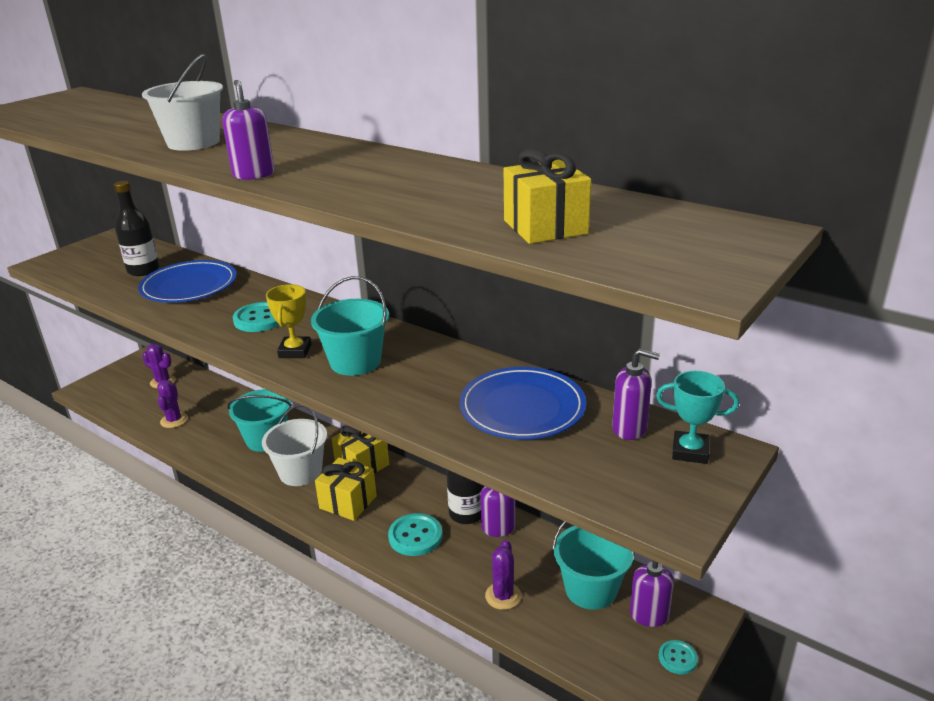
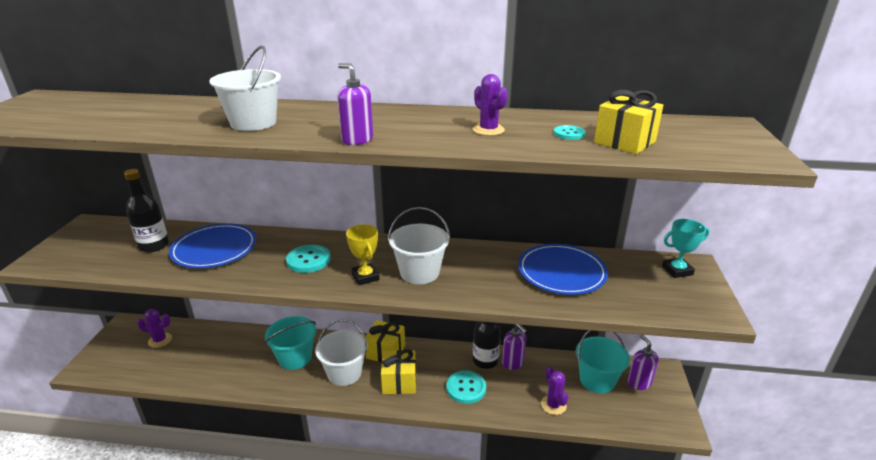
camera: 30 degrees left, 0 degrees up
(174, 420) = (200, 368): purple cactus -> purple cactus (488, 130)
(355, 362) = (419, 272): turquoise bucket -> white bucket
(630, 429) = (633, 267): purple soap dispenser -> none
(677, 658) = (674, 401): turquoise button -> turquoise button (569, 134)

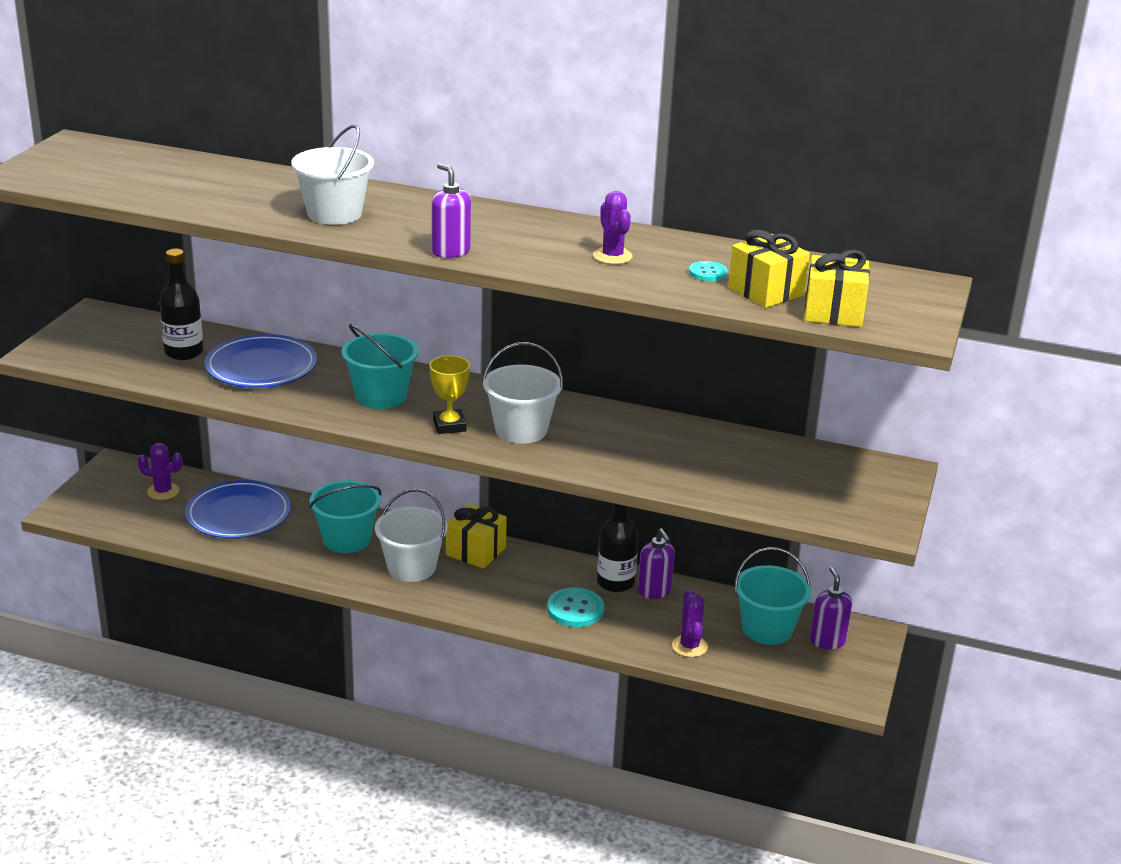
camera: 10 degrees right, 0 degrees up
(308, 260) = (381, 396): turquoise button -> turquoise bucket
(399, 382) = (484, 589): yellow gift -> yellow gift (833, 312)
(561, 272) = (710, 455): blue plate -> blue plate (238, 514)
(677, 270) = (870, 474): turquoise trophy -> none

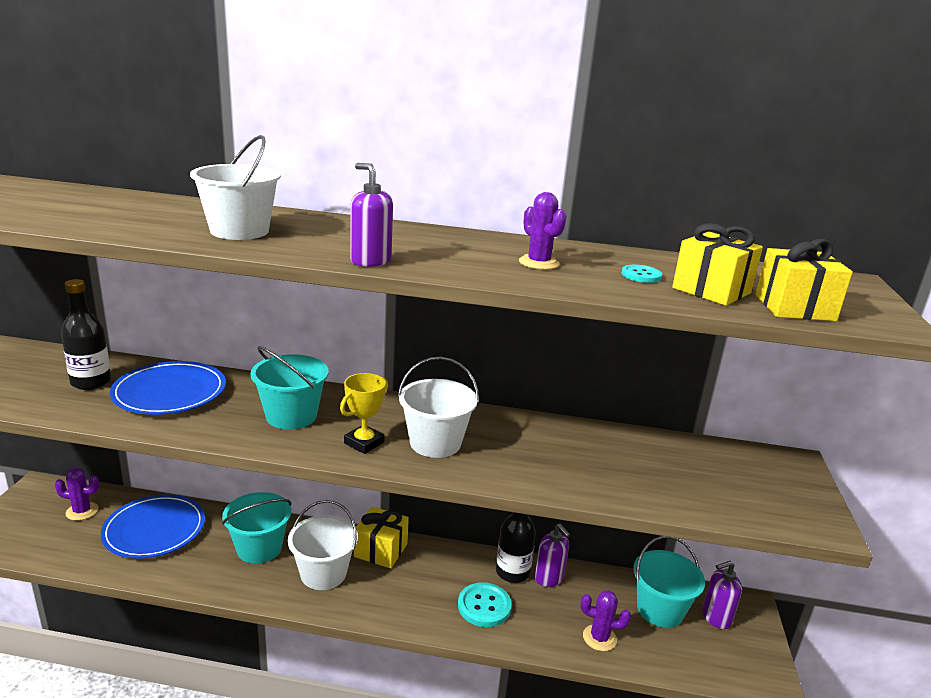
camera: 10 degrees left, 5 degrees down
(449, 425) = (364, 443): yellow trophy -> yellow trophy turned 60 degrees clockwise
(689, 646) = (599, 638): purple cactus -> purple cactus turned 60 degrees counterclockwise
(827, 641) = (716, 617): purple soap dispenser -> purple soap dispenser turned 90 degrees counterclockwise

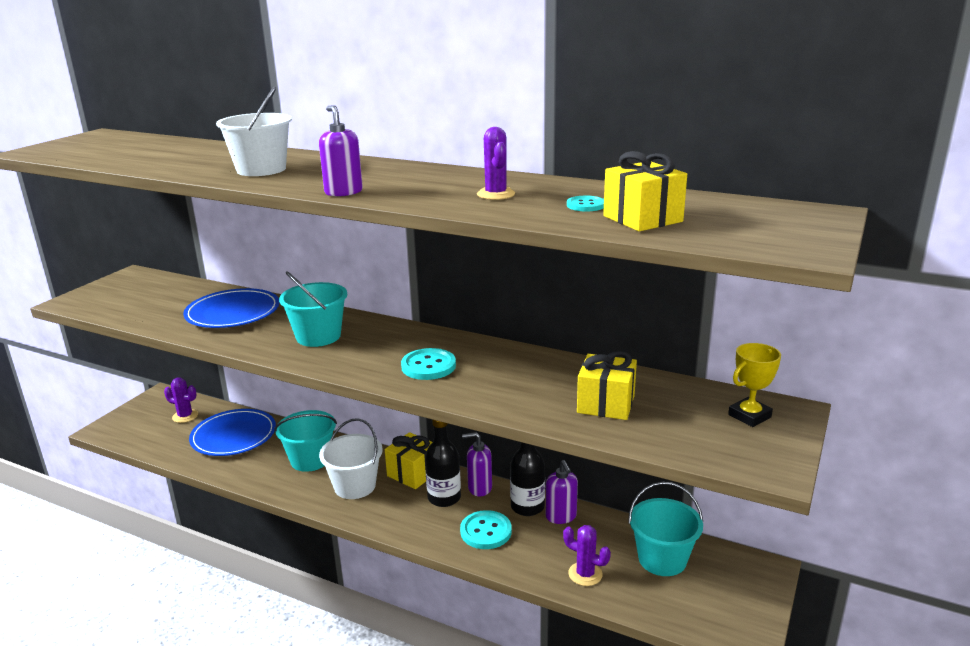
camera: 20 degrees right, 0 degrees up
(91, 382) = (178, 302): black bottle -> black bottle (444, 498)
(364, 443) = (366, 361): yellow trophy -> yellow trophy (749, 416)
(435, 443) = (428, 366): white bucket -> turquoise button
(716, 617) = (720, 575): purple soap dispenser -> purple soap dispenser (479, 488)
(794, 308) = (713, 235): yellow gift -> yellow gift (606, 404)

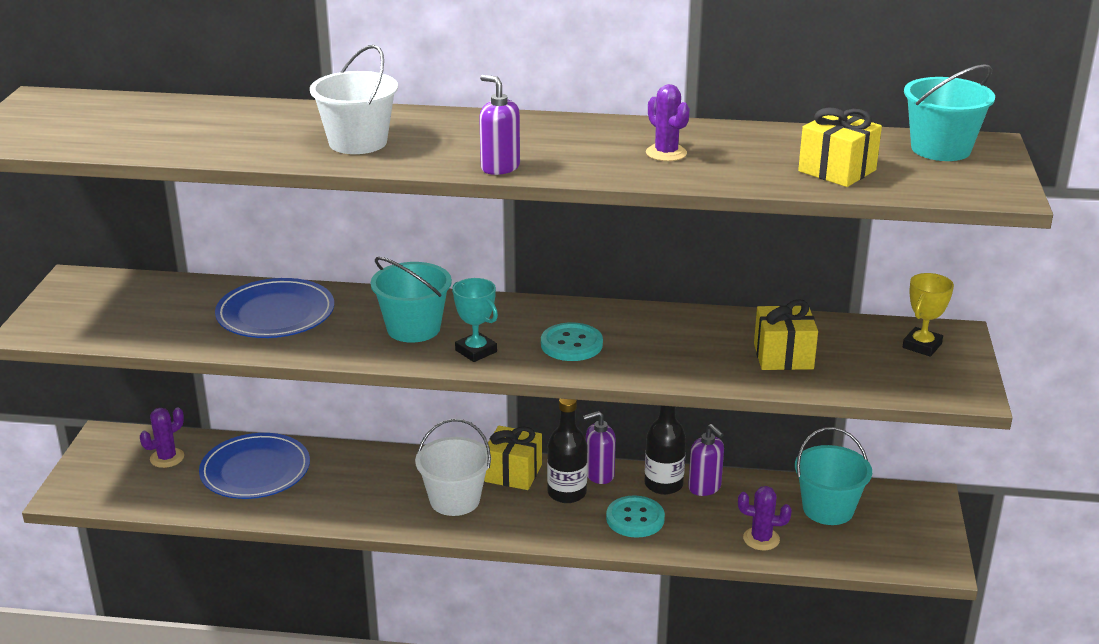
camera: 20 degrees left, 5 degrees up
(185, 416) = (167, 458): purple cactus -> purple cactus turned 45 degrees counterclockwise
(310, 459) = (377, 480): turquoise bucket -> turquoise bucket (940, 149)
(349, 360) = (476, 351): none -> turquoise trophy
(586, 205) = (769, 158): turquoise button -> none

